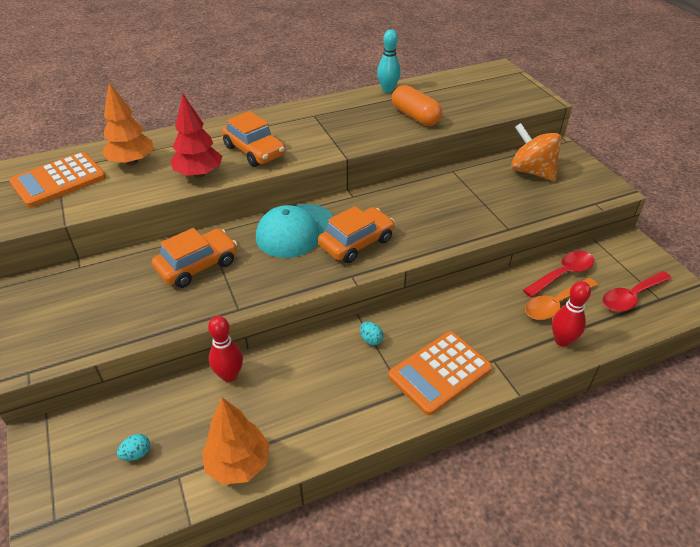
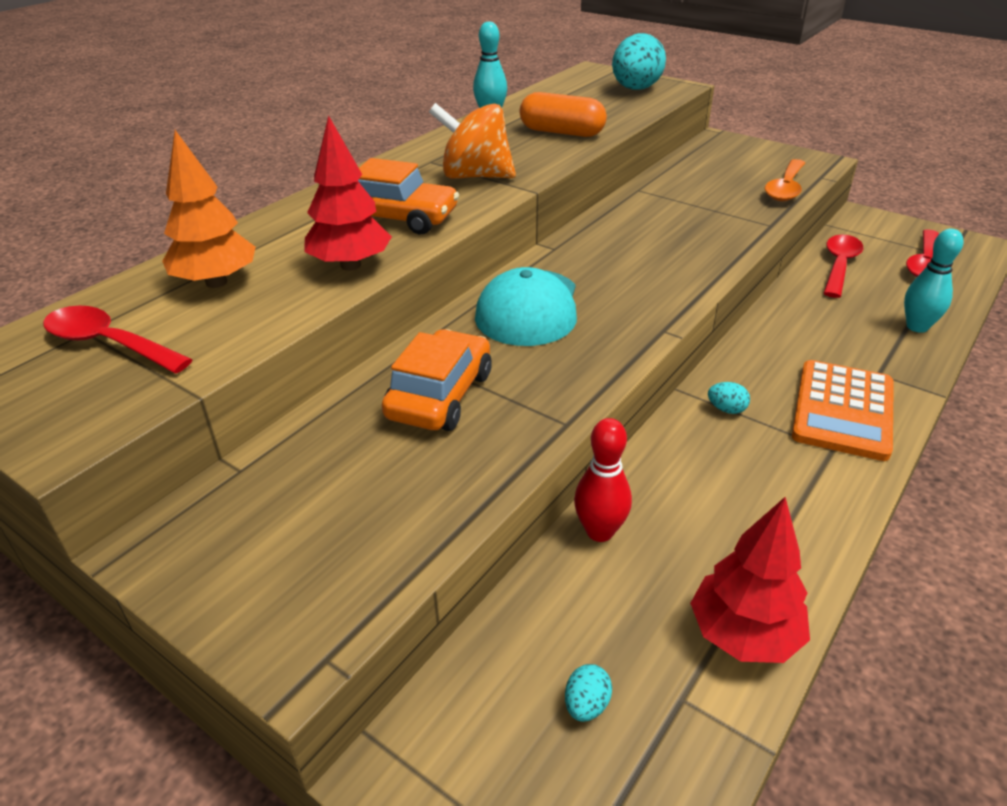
camera: 30 degrees left, 5 degrees down
(59, 180) = (108, 343): orange calculator -> red spoon
(238, 464) = (744, 635): orange tree -> red tree
(356, 243) = (623, 294): orange car -> none
(508, 94) = (635, 89): none -> turquoise egg
(531, 171) = (722, 167): orange spinning top -> orange spinning top (475, 176)
(555, 304) = (868, 296): orange spoon -> orange spoon (785, 188)
(562, 340) = (917, 327): red bowling pin -> turquoise bowling pin

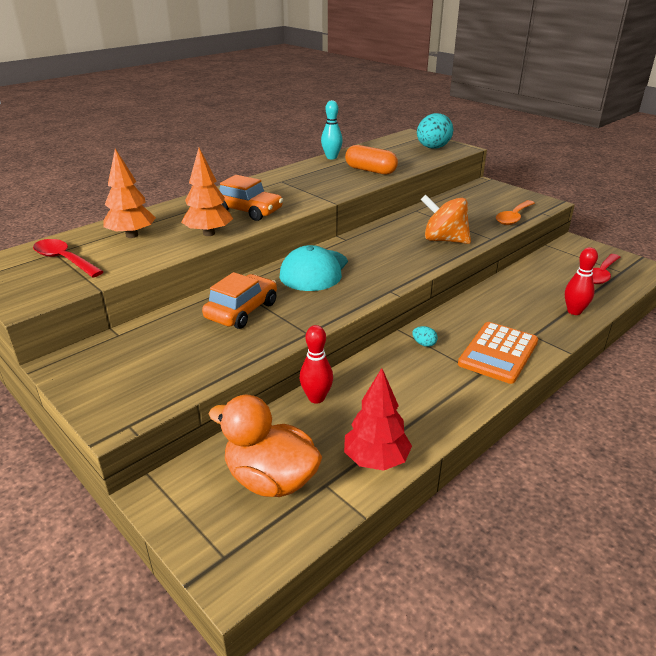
camera: 10 degrees right, 5 degrees down
(351, 265) = (209, 233): red tree -> orange tree
(475, 176) = (304, 191): orange spinning top -> orange spinning top (444, 240)
(586, 705) = (271, 479): turquoise egg -> orange duck
(839, 265) = (541, 270): red spoon -> none
(917, 327) = (574, 311): turquoise bowling pin -> red bowling pin

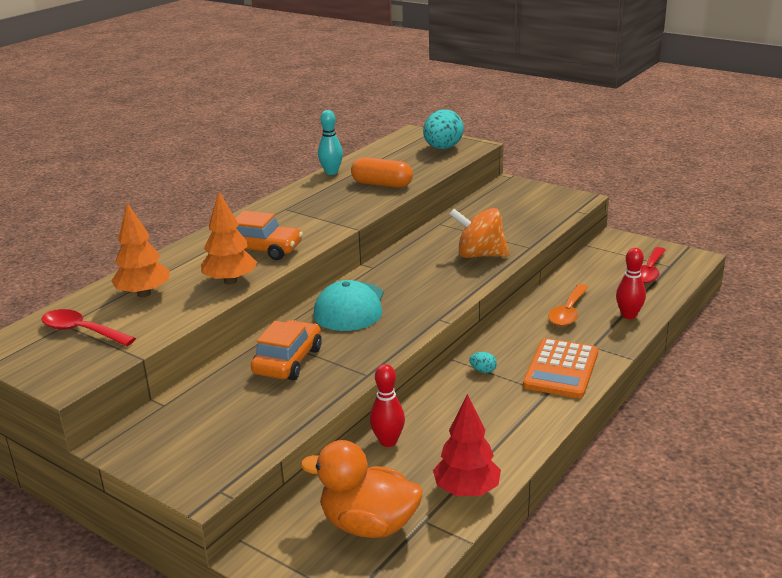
camera: 10 degrees left, 5 degrees down
(513, 217) = (547, 220): orange spoon -> orange spoon (568, 312)

